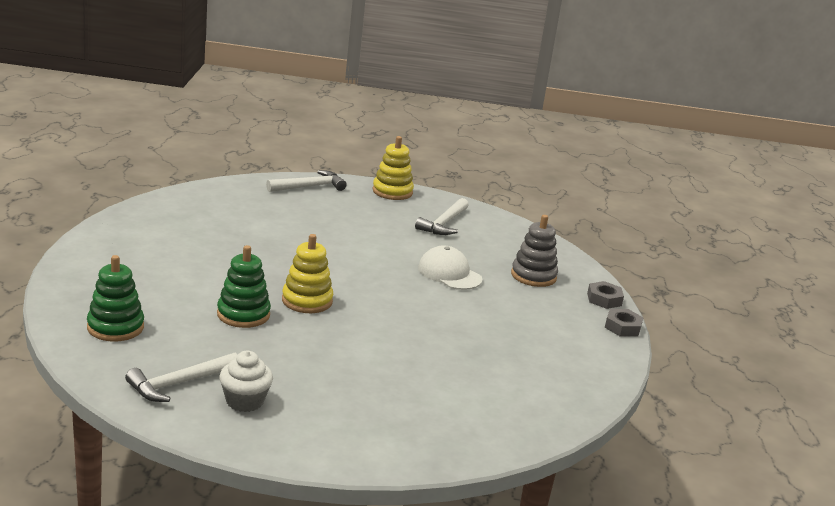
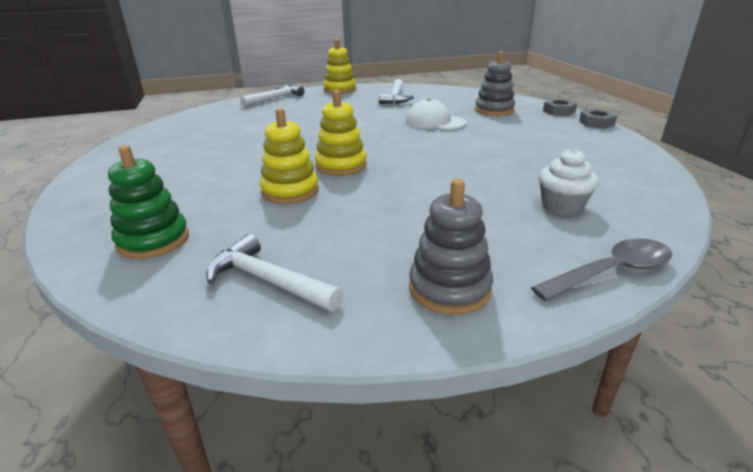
camera: 15 degrees left, 5 degrees up
(179, 384) = (268, 280): white hammer -> white hammer turned 90 degrees clockwise
(243, 314) = (290, 191): green stacking toy -> yellow stacking toy
(244, 401) = (361, 275): white cupcake -> white cupcake (562, 206)
(296, 430) = (449, 289): none -> grey stacking toy
(424, 457) = (611, 272): none -> grey spoon

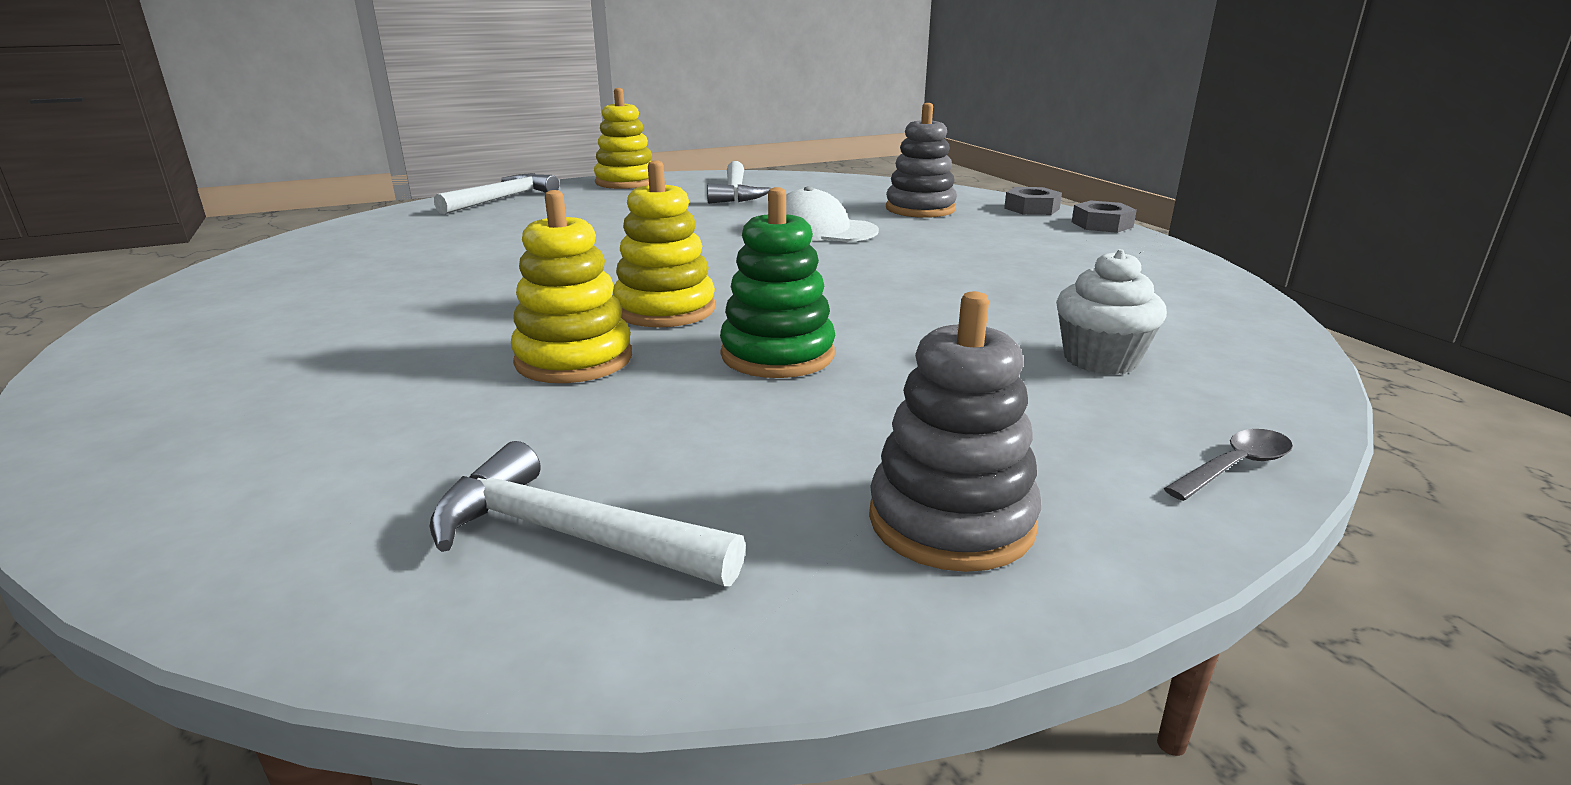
camera: 10 degrees left, 5 degrees down
(153, 240) = (289, 472): green stacking toy -> green stacking toy (777, 355)
(611, 272) = (1235, 467): grey spoon -> grey spoon, size x0.58

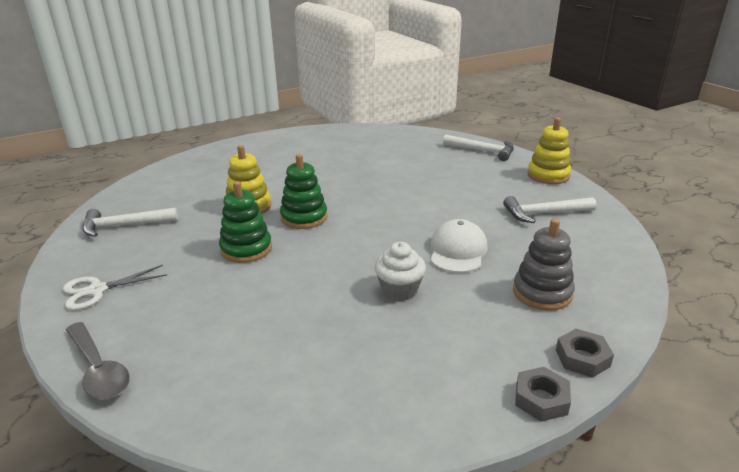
camera: 85 degrees right, 5 degrees up
(568, 535) = (124, 226): white hammer -> white hammer turned 120 degrees counterclockwise
(665, 310) = (304, 217): yellow stacking toy -> green stacking toy
(951, 521) = (97, 290): grey stacking toy -> white scissors
(1100, 359) = (223, 347): white cupcake -> white cupcake (399, 290)
(1235, 467) = (98, 369): grey spoon -> grey spoon, size x1.72

